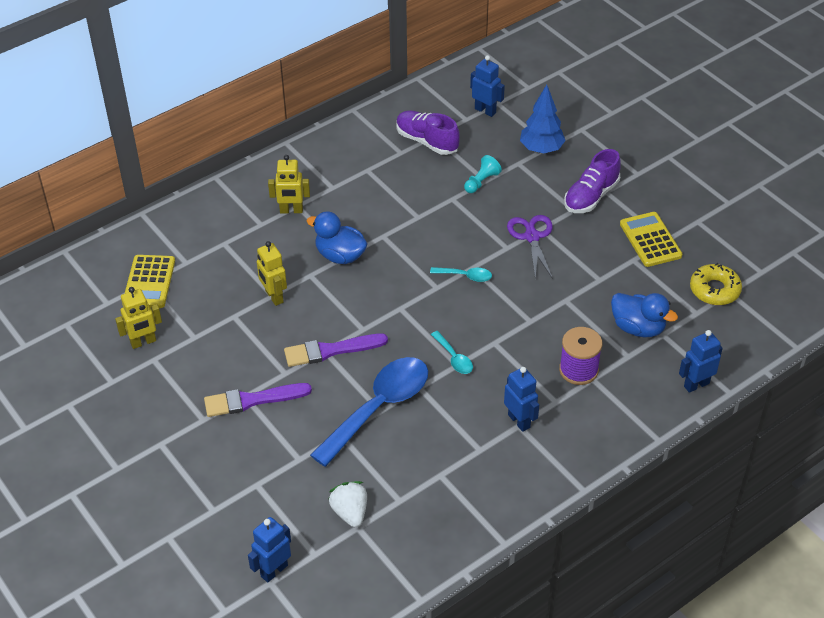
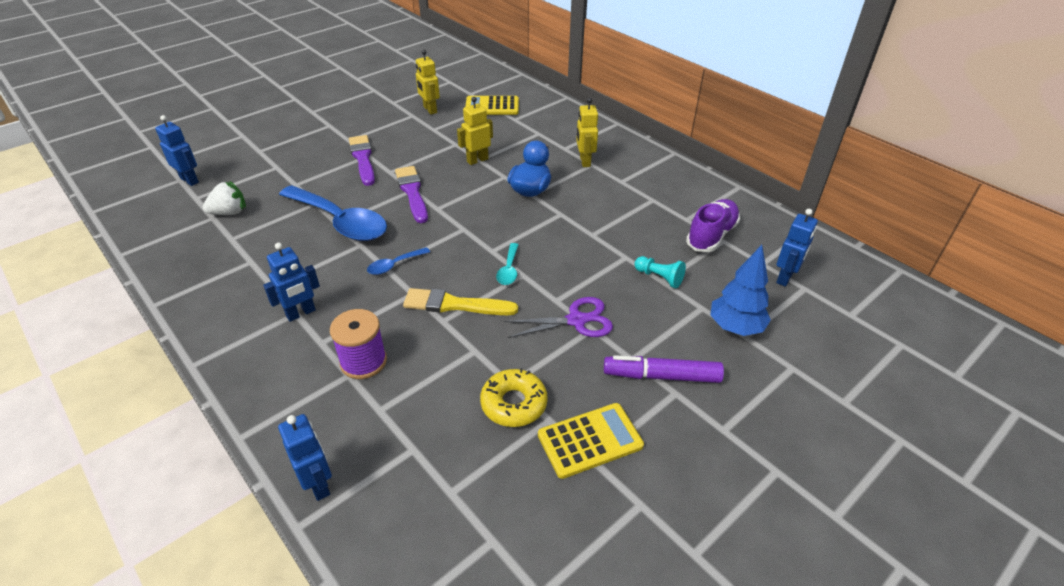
camera: 85 degrees right, 5 degrees down
(454, 358) = (394, 265): turquoise spoon -> blue spoon
(511, 313) = (455, 305): none -> yellow brush
(591, 196) = (661, 376): purple shoe -> purple marker
(638, 328) = (426, 421): blue duck -> none
(714, 290) = (496, 519): yellow donut -> yellow donut (514, 403)

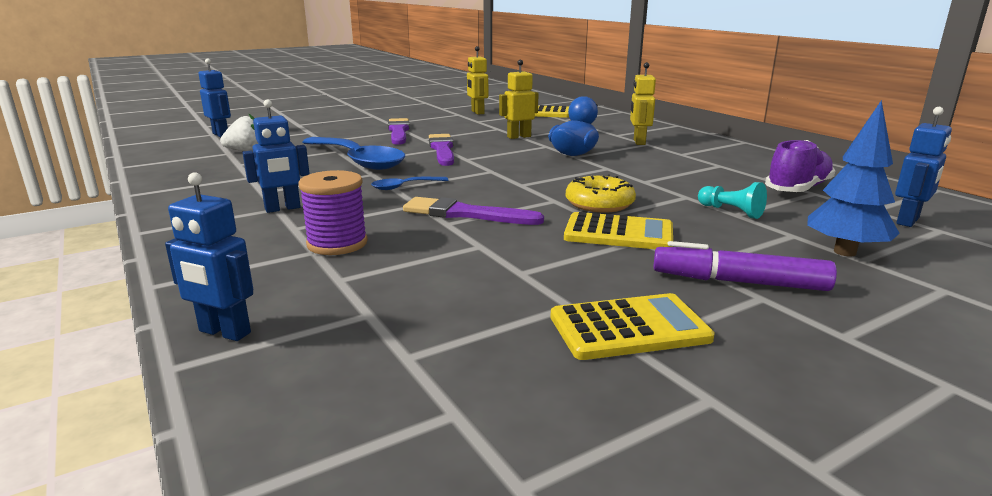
camera: 10 degrees right, 20 degrees down
(319, 484) = (224, 332): blue robot -> blue robot turned 135 degrees clockwise
(455, 305) = (465, 214): yellow brush -> purple brush
(509, 270) = (538, 196): turquoise spoon -> none
(514, 403) = (521, 288): yellow donut -> yellow donut (599, 204)
(576, 320) = (618, 233): purple scissors -> yellow calculator

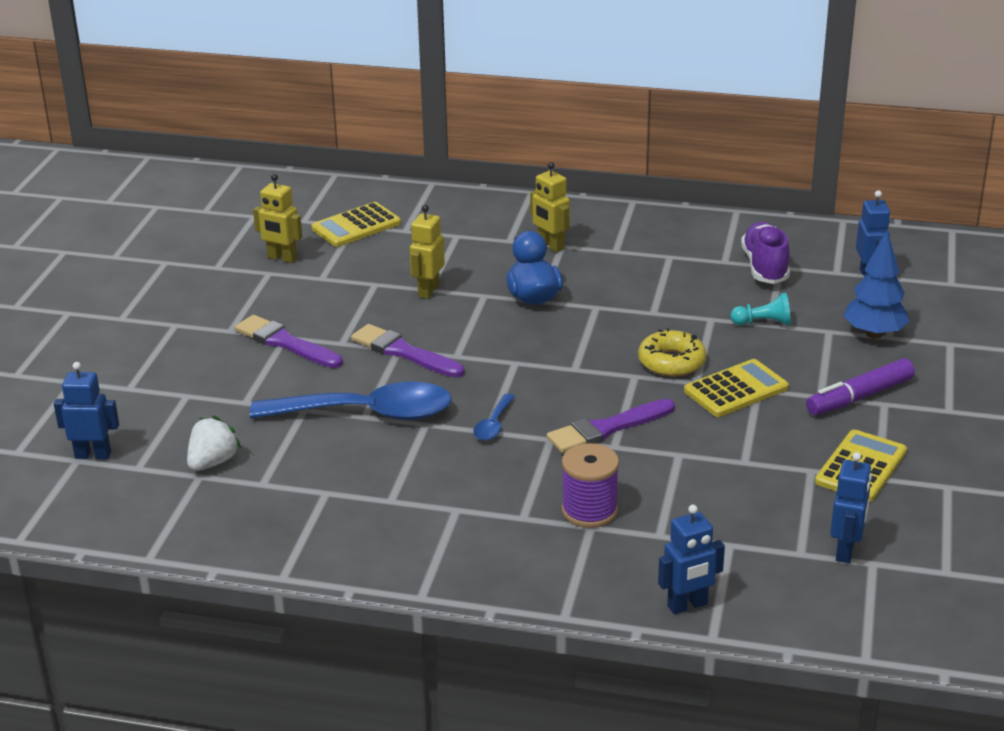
camera: 45 degrees left, 10 degrees up
(282, 208) = (463, 506): blue robot -> blue robot (845, 551)

